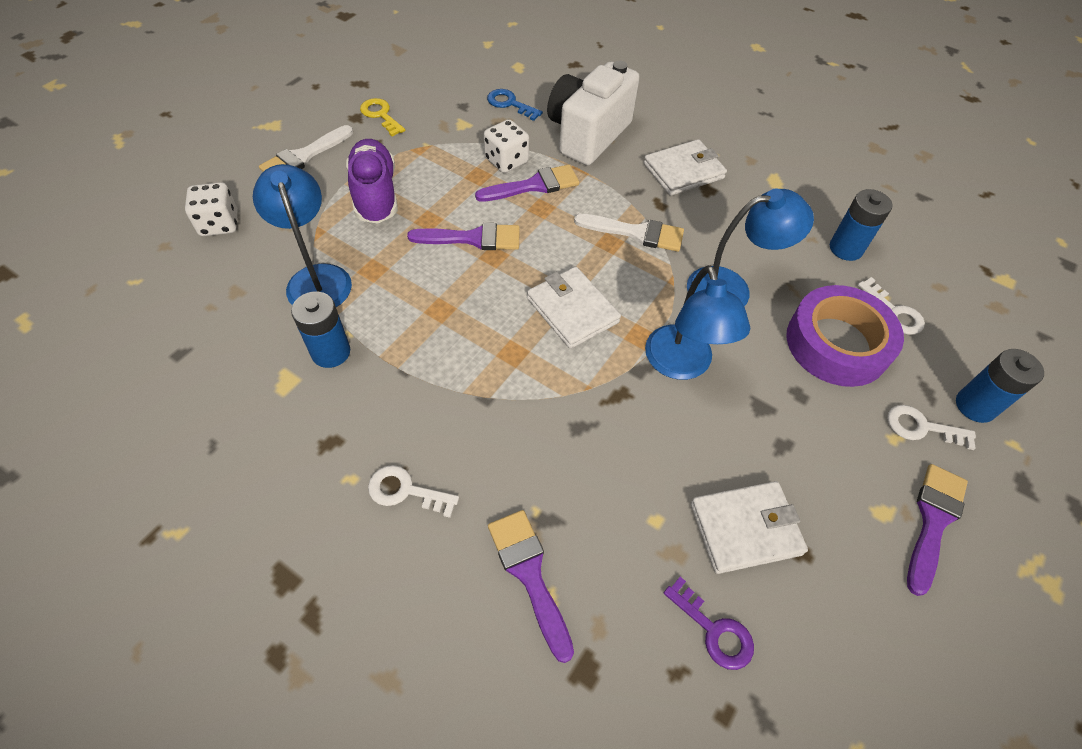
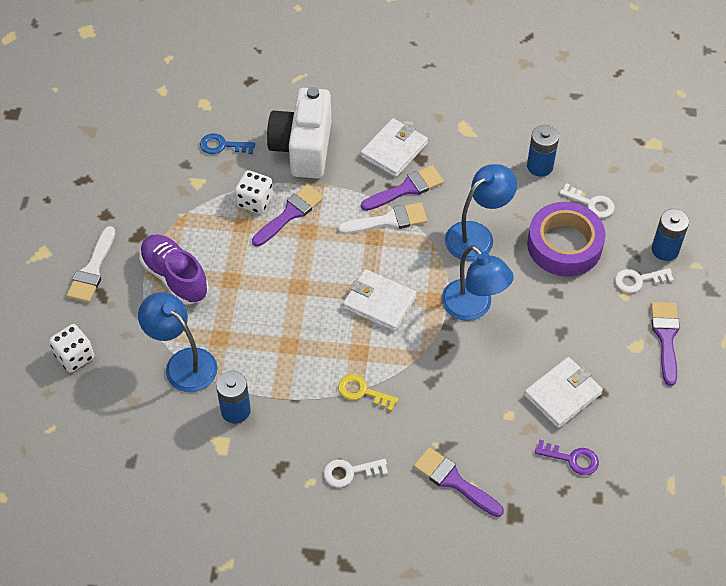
camera: 25 degrees left, 0 degrees up
(381, 115) = (125, 204): yellow key -> yellow key (362, 392)
(472, 238) = (274, 280): purple brush -> purple brush (406, 189)

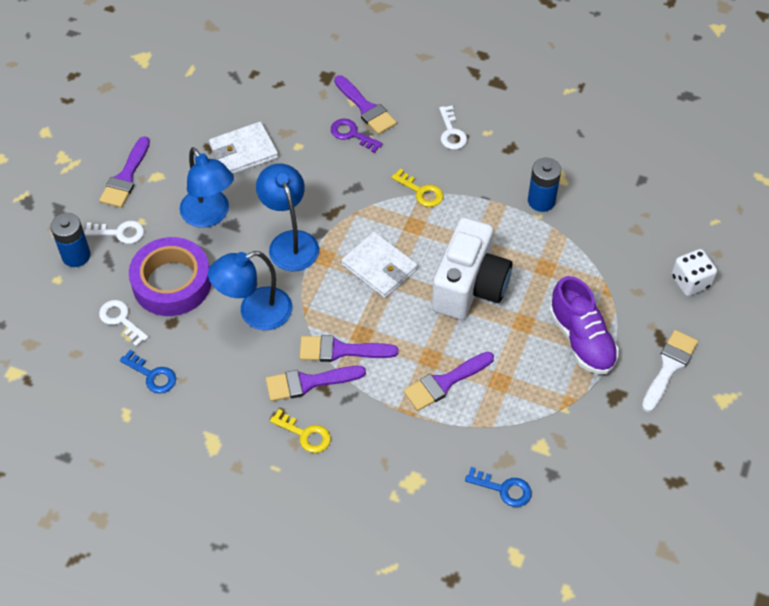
camera: 165 degrees left, 0 degrees up
(183, 363) = (584, 252): blue lamp -> blue lamp (210, 216)
(255, 201) = (480, 407): white dice -> none
(303, 148) = (409, 462): white camera -> white camera (469, 286)
(350, 472) = (451, 132): white key -> white key turned 75 degrees clockwise
(388, 220) = (341, 350): white brush -> purple brush
(394, 150) = (305, 434): white wallet -> yellow key
(540, 166) = (152, 375): blue battery -> blue key
(572, 459) = (261, 103): purple key -> purple key (352, 134)

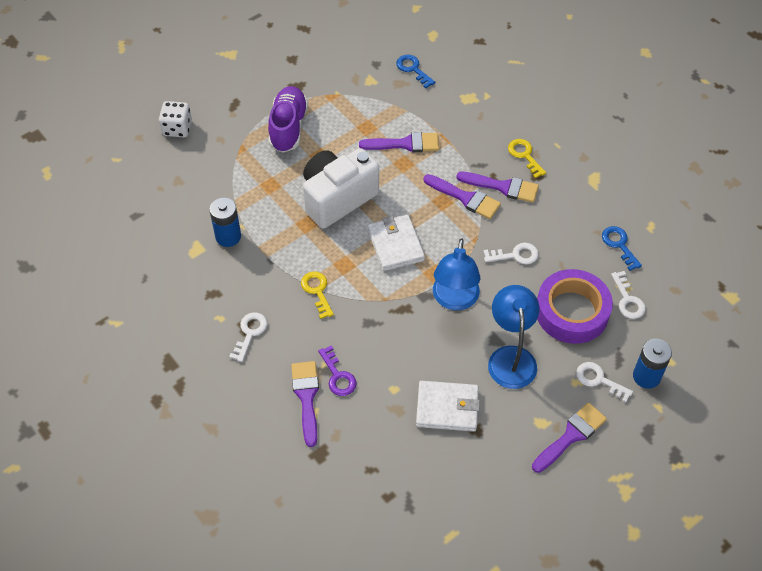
camera: 150 degrees left, 0 degrees up
(255, 313) = (515, 255): blue lamp -> white key
(669, 367) = (246, 85): white brush -> none

